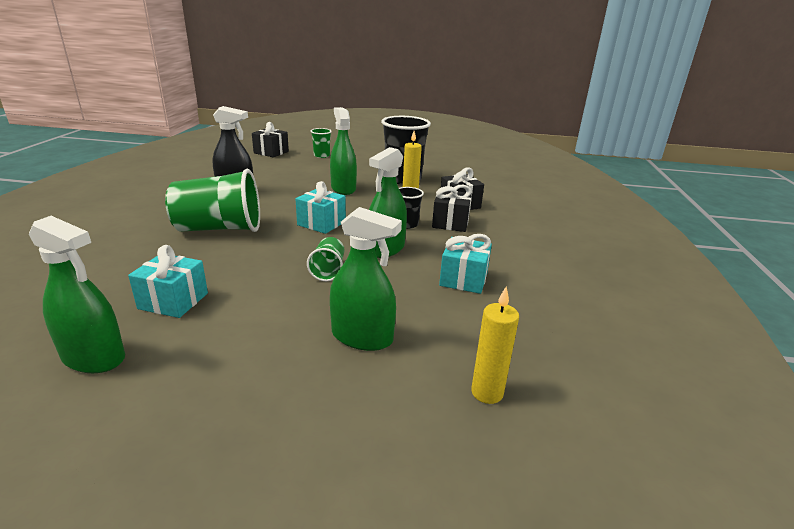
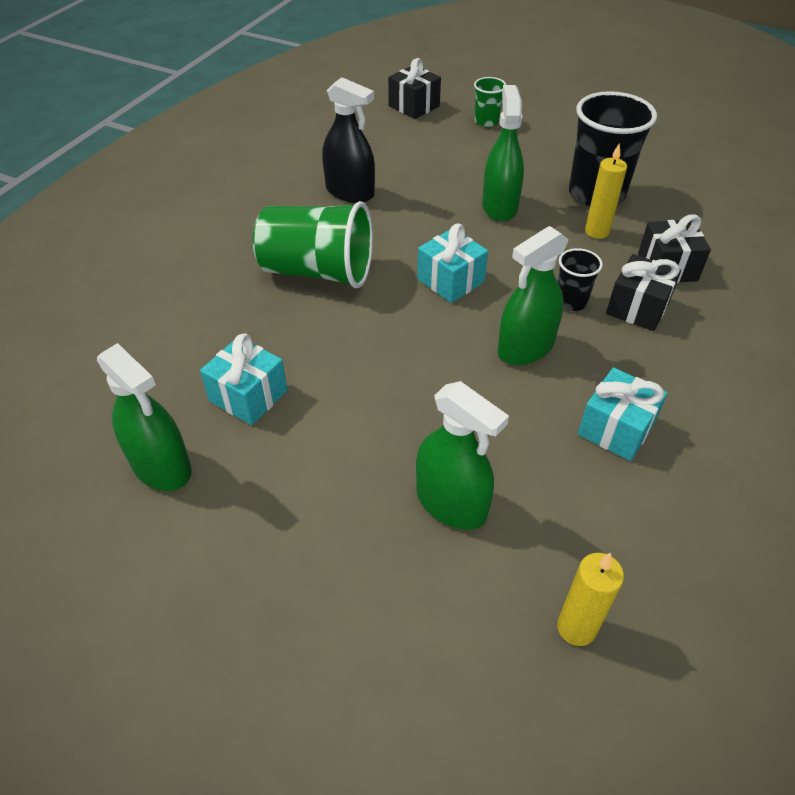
camera: 20 degrees right, 20 degrees up
(328, 270) = (438, 376): green cup -> none

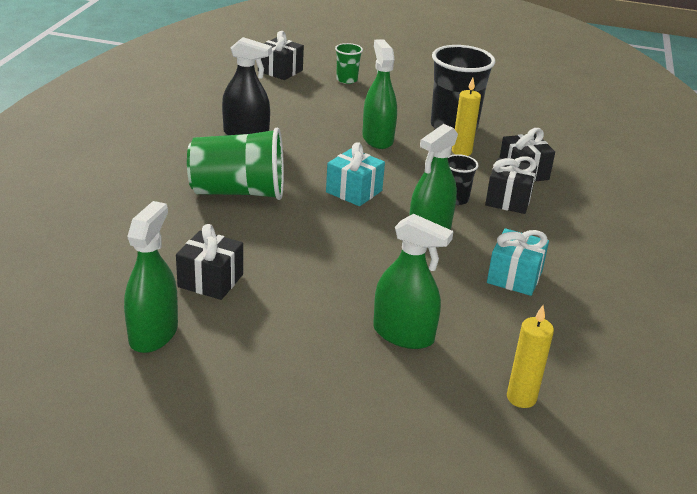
camera: 15 degrees left, 15 degrees down
(161, 466) = (153, 334): green spray bottle -> green spray bottle turned 105 degrees counterclockwise
(248, 396) = (210, 281): turquoise gift -> black gift

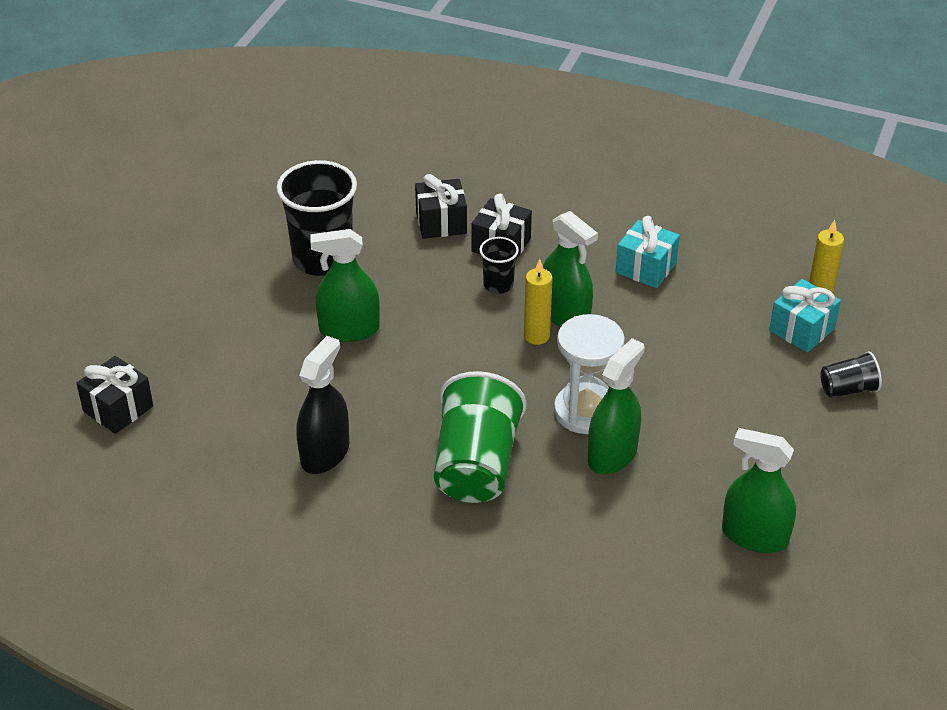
camera: 80 degrees left, 10 degrees up
(210, 281) = (661, 492): black gift -> none
(306, 242) = (585, 411): none -> white hourglass
(347, 80) = (164, 340): green cup -> none
(354, 191) = (478, 364): turquoise gift -> turquoise gift (802, 330)
(371, 412) = (848, 389): none -> black cup
(403, 334) = (740, 356): green spray bottle -> green spray bottle (612, 455)
(461, 152) = (389, 262): yellow candle -> yellow candle (536, 336)

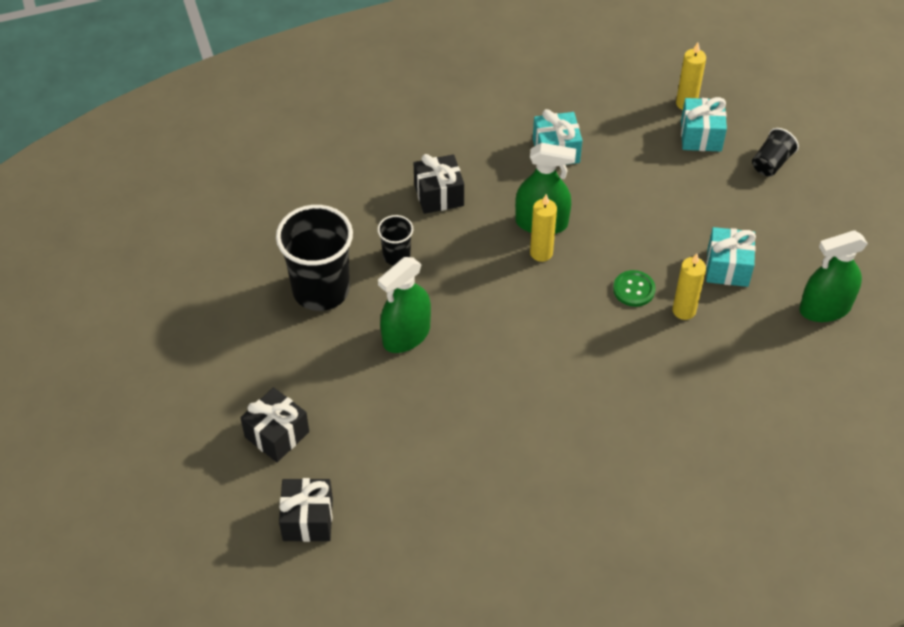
camera: 40 degrees left, 10 degrees up
(325, 453) = (499, 445): black spray bottle -> none
(441, 222) = (375, 203): black gift -> black gift (277, 434)
(476, 465) = (608, 380): green cup -> none
(498, 285) = (471, 229): black cup -> black cup (396, 255)
(585, 411) = (634, 289): white hourglass -> green button
(612, 455) = (684, 310): green spray bottle -> yellow candle
(697, 446) = (727, 267): none -> turquoise gift

